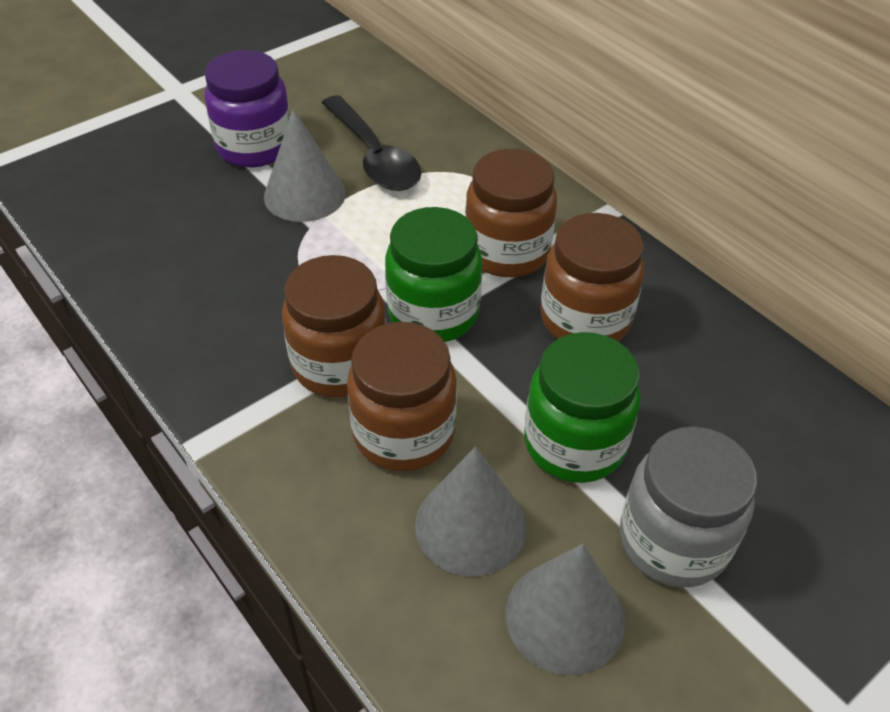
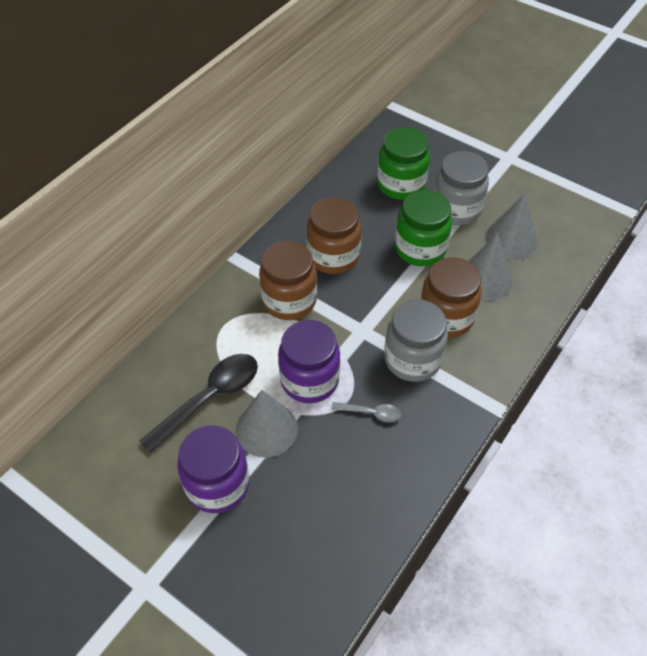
camera: 105 degrees left, 5 degrees up
(273, 294) = (371, 413): none -> grey spoon
(339, 364) = (412, 359): brown jar -> grey jar
(358, 245) = (309, 380): none -> purple jar
(433, 313) = (355, 325): green jar -> green jar (401, 185)

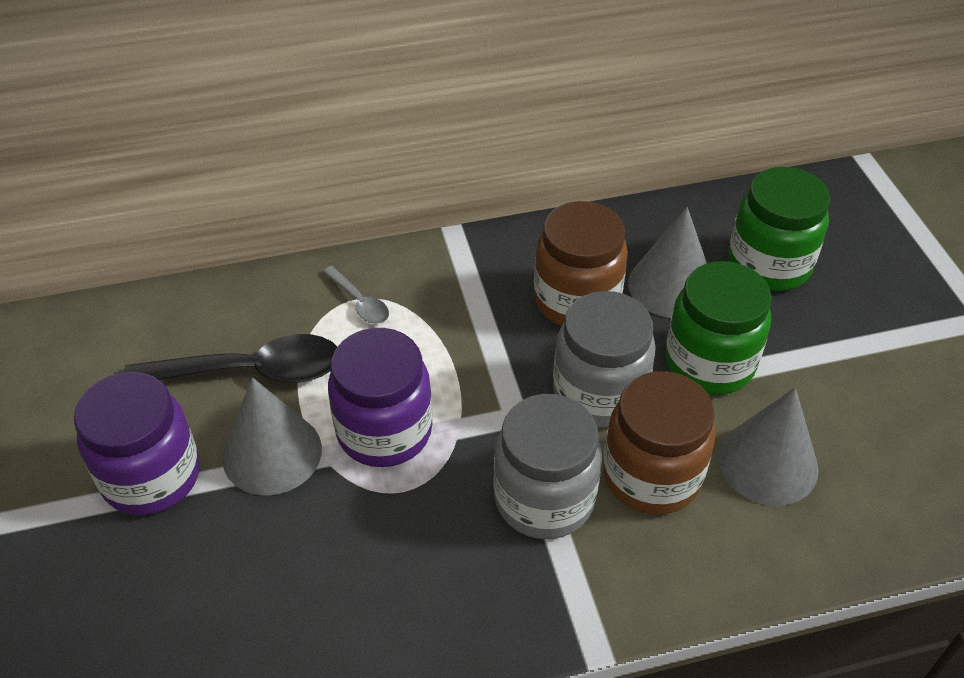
camera: 40 degrees right, 5 degrees down
(289, 300) = (463, 319): brown jar -> none
(371, 413) = (416, 528): grey spoon -> grey spoon (360, 302)
(456, 209) = (821, 343): grey jar -> grey jar (599, 393)
(511, 239) = (869, 434): grey cone -> grey cone (671, 286)

